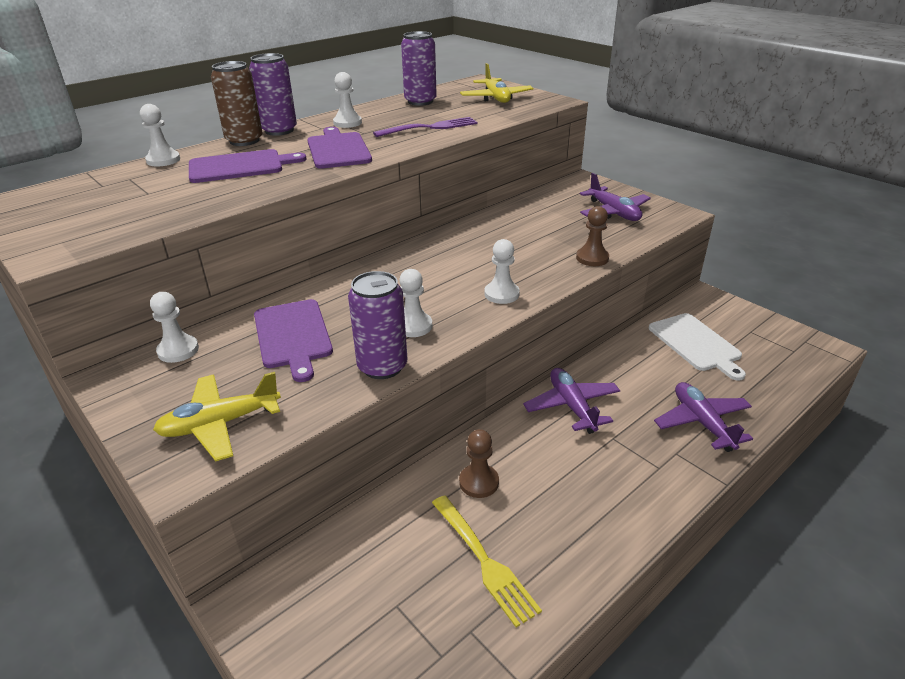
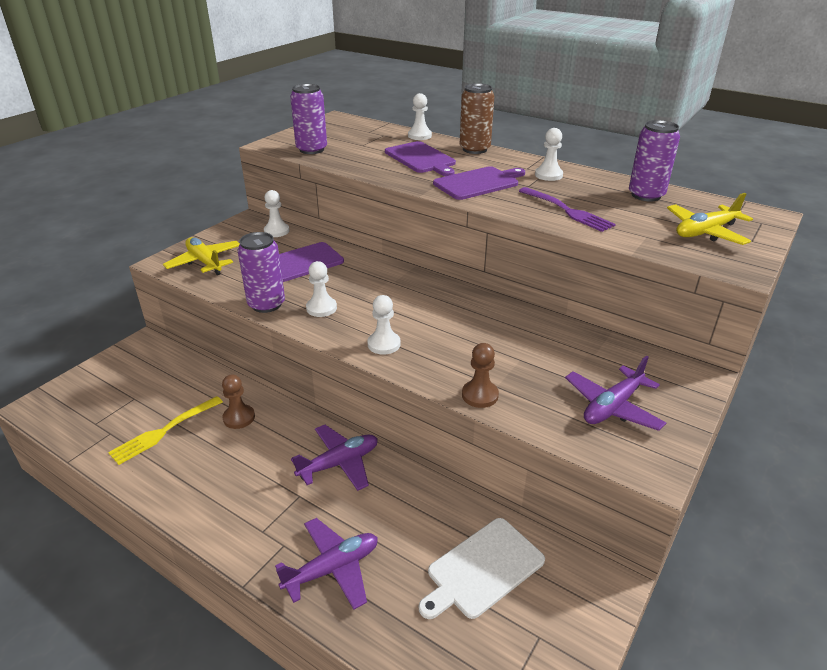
camera: 75 degrees right, 0 degrees up
(279, 130) = (507, 155): purple can -> purple can (311, 149)

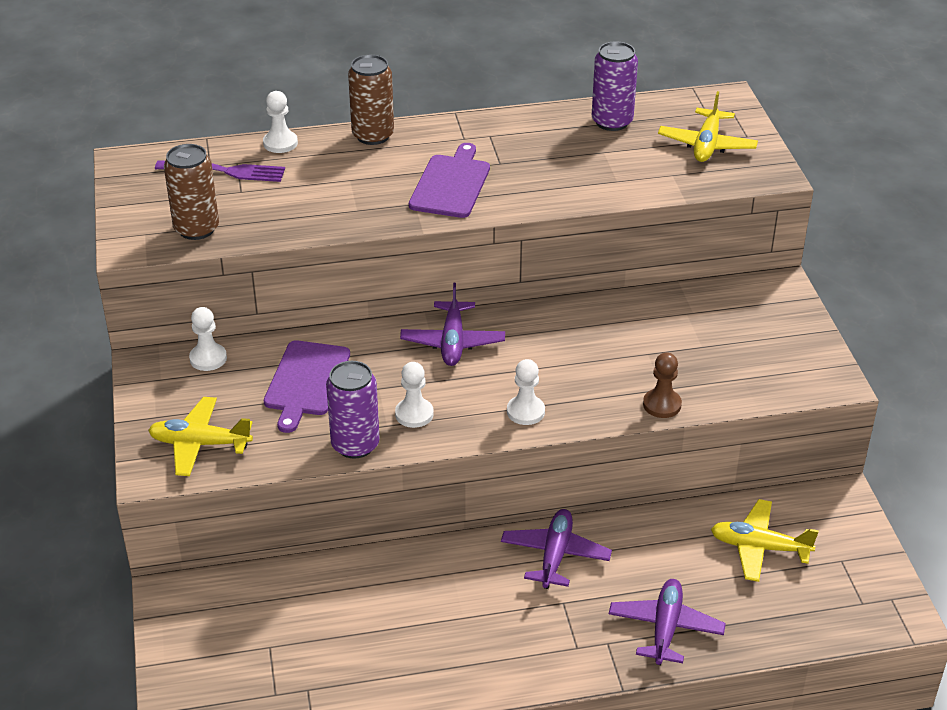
camera: 45 degrees left, 5 degrees up
(165, 431) = (357, 647): yellow fork -> none
(239, 418) = (407, 585): brown pawn -> none
(311, 149) = (196, 229): purple can -> brown can
(421, 159) = (341, 179): purple cutting board -> none
(482, 569) = (759, 547): white cutting board -> yellow plane
(548, 175) = (497, 138): white pawn -> none
(566, 210) = (575, 178): purple fork -> purple fork (224, 171)
(612, 407) = (758, 351): purple plane -> purple plane (452, 342)

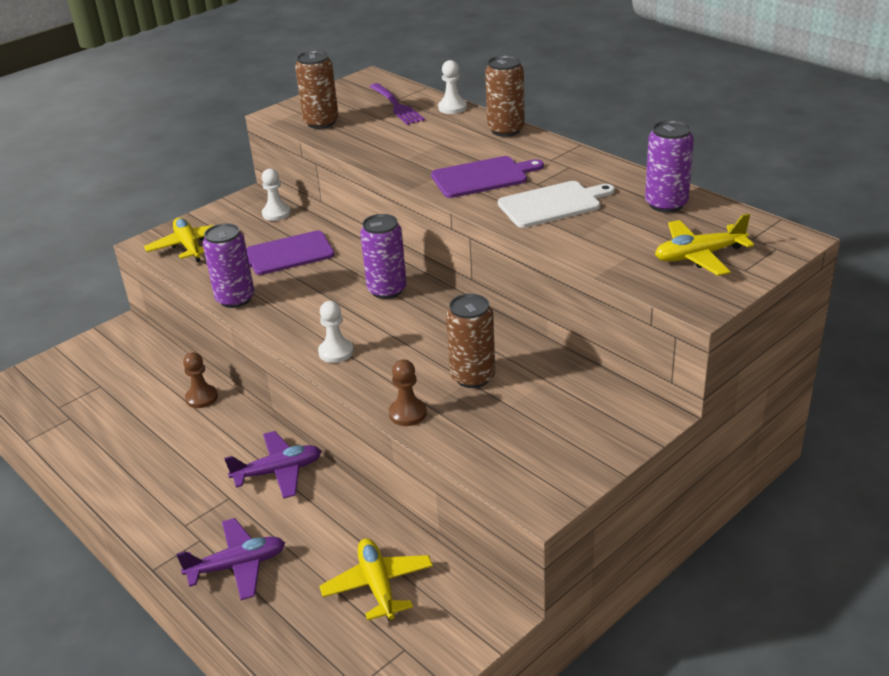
camera: 60 degrees right, 5 degrees down
(379, 570) = (201, 398): none -> brown pawn
(414, 414) = (289, 307): white pawn -> none
(452, 342) = (387, 290): purple plane -> purple can
(546, 171) = (552, 204): none -> white cutting board
(644, 349) = (472, 377): none -> brown can

